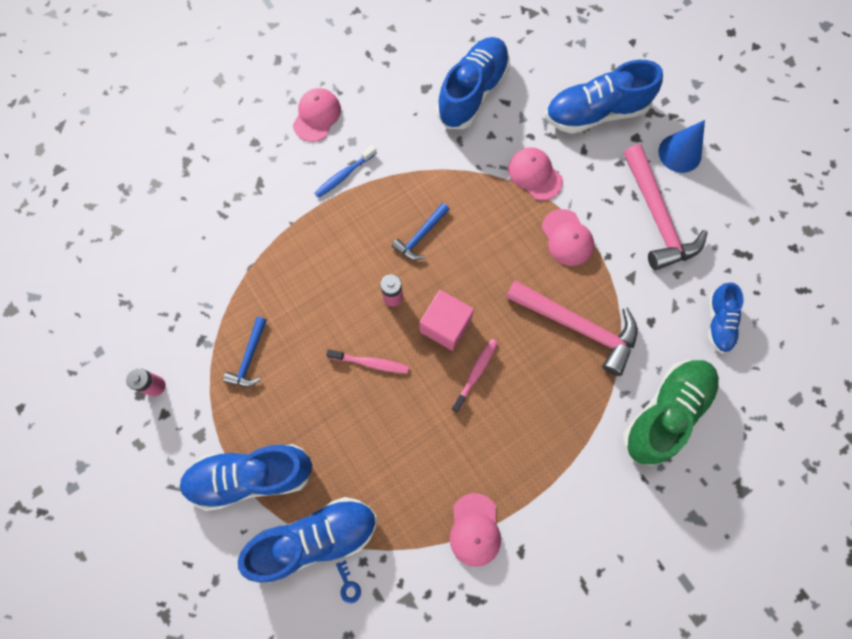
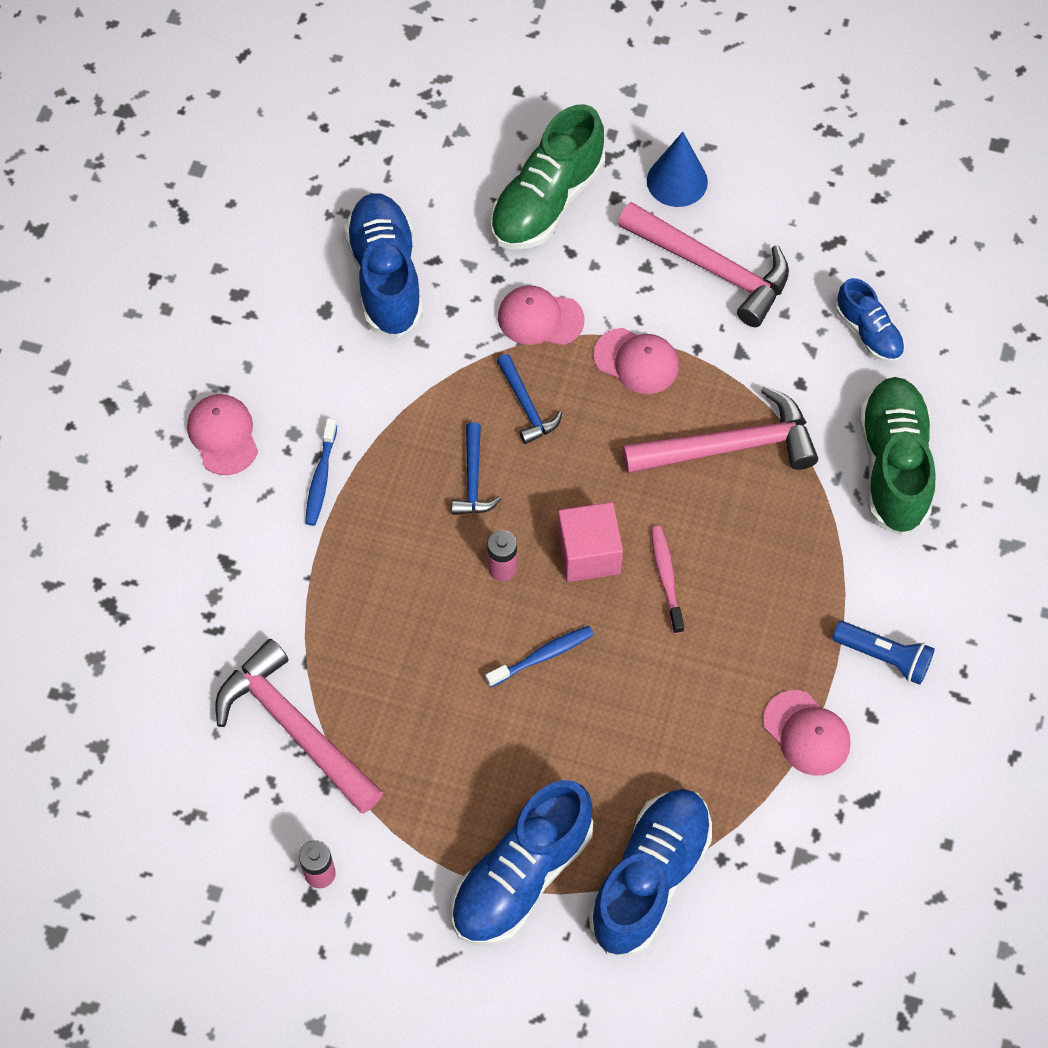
camera: 40 degrees left, 10 degrees down
(213, 298) = (295, 728): none -> pink hammer
(249, 357) = (401, 757): blue hammer -> blue hammer (526, 406)
(348, 585) = (727, 893): blue key -> none
(370, 363) = (543, 656): pink toothbrush -> blue toothbrush
(559, 523) = (884, 657): none -> blue flashlight
(595, 113) = (547, 201): blue shoe -> green shoe

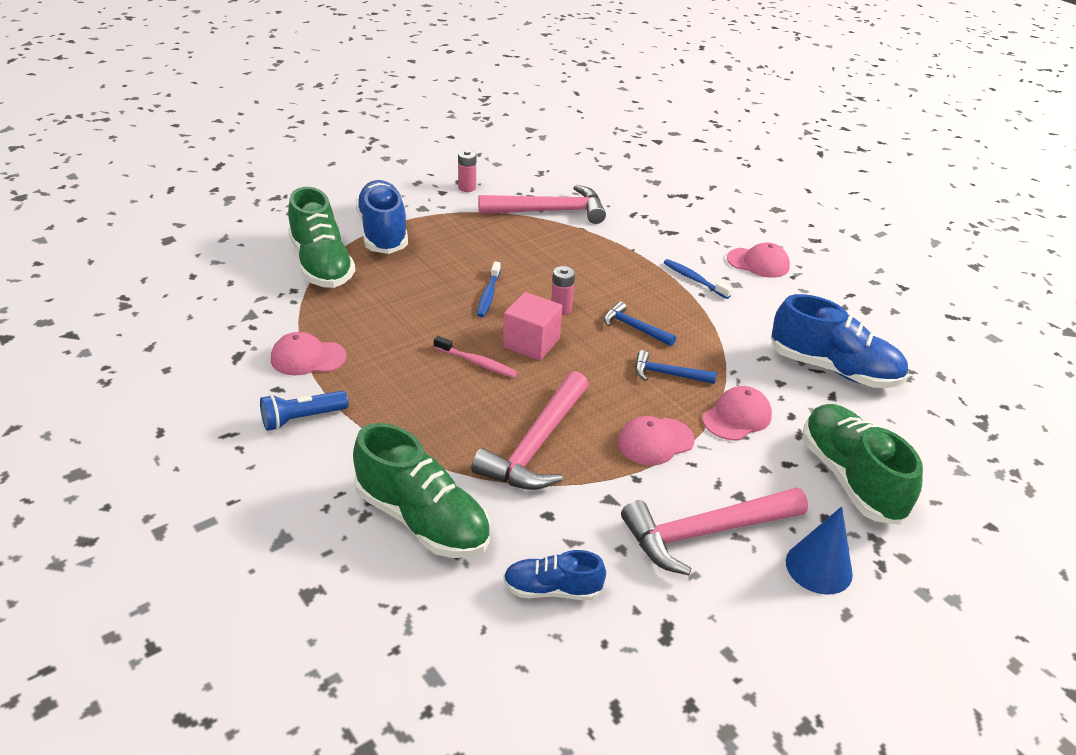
camera: 125 degrees right, 25 degrees down
(650, 878) = (321, 265): blue shoe -> green shoe

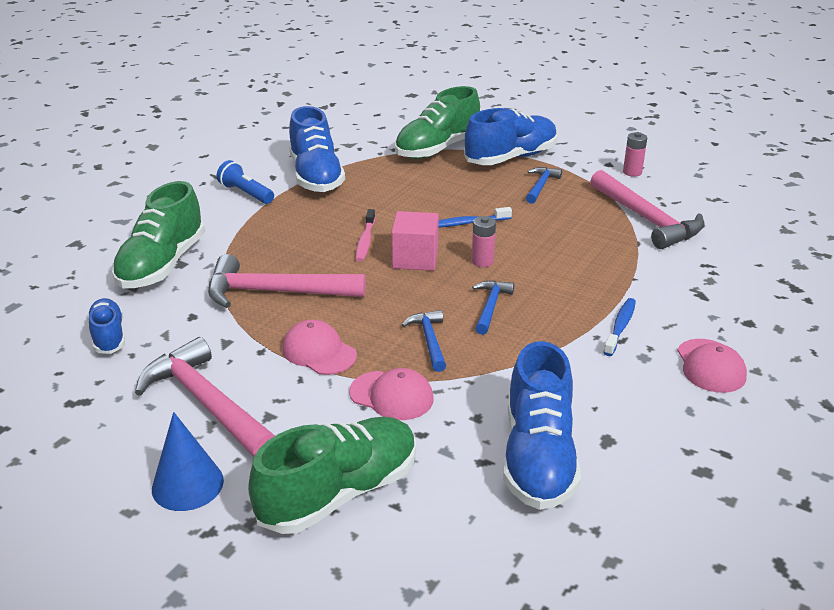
camera: 70 degrees right, 5 degrees down
(308, 358) = (316, 176): pink cap -> blue shoe
(452, 237) = (540, 186): none -> blue hammer

